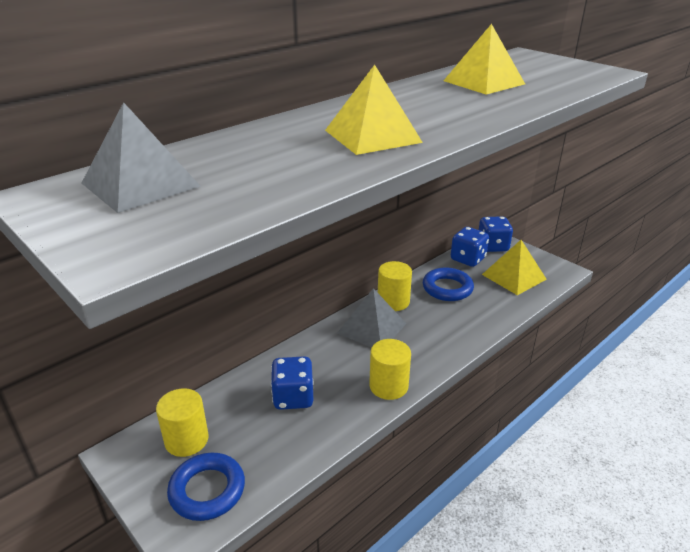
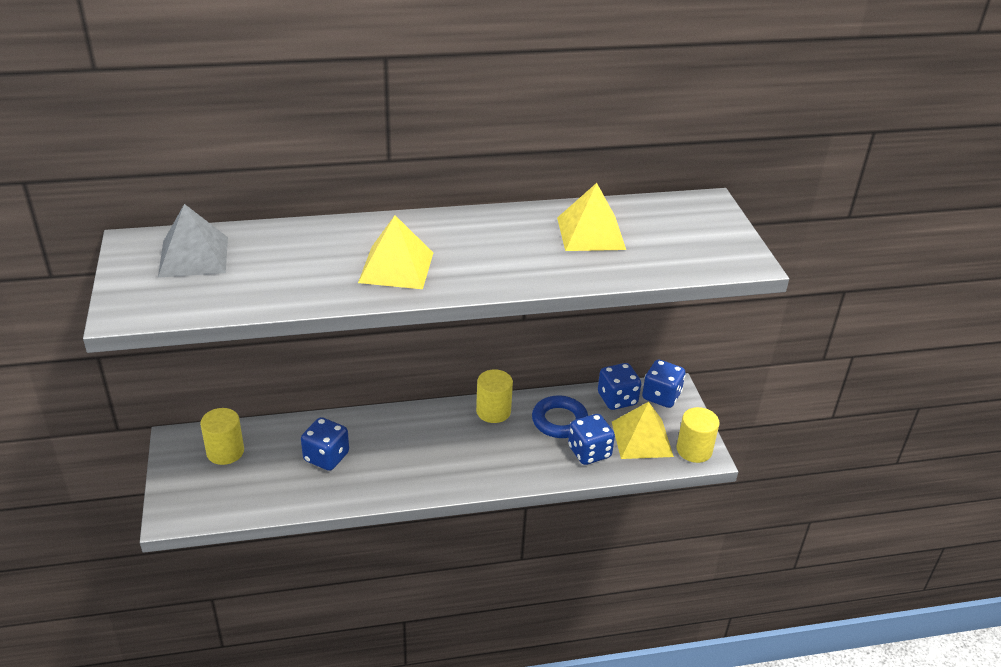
camera: 30 degrees right, 5 degrees up
(207, 490) = (209, 494): blue ring -> none
(372, 328) = (447, 428): grey pyramid -> none
(388, 386) = (408, 485): yellow cylinder -> yellow cylinder (694, 450)
(492, 300) = (589, 452): none -> blue dice

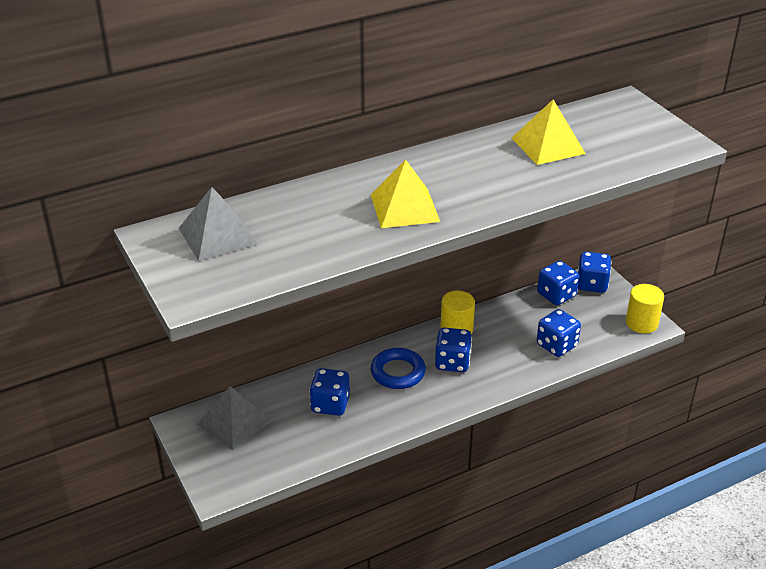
camera: 15 degrees left, 0 degrees up
(225, 452) = (234, 422): yellow cylinder -> grey pyramid
(471, 444) = (452, 362): none -> blue dice
(559, 421) = (517, 325): blue ring -> blue ring (398, 372)
(642, 439) = (594, 324): yellow pyramid -> none

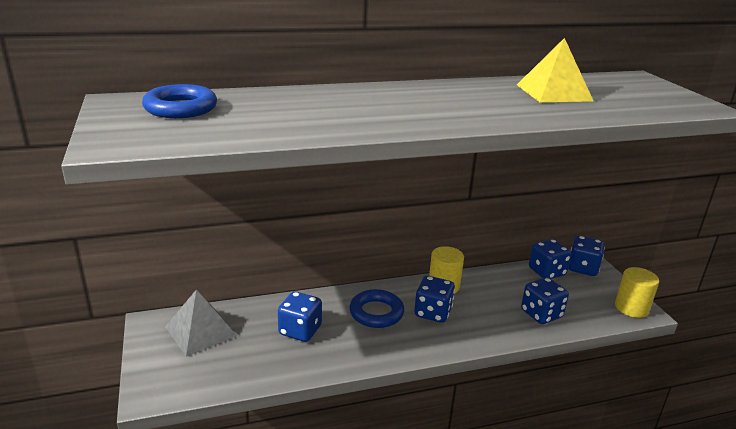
camera: 10 degrees right, 10 degrees down
(217, 236) = (181, 108): grey pyramid -> blue ring
(404, 208) = (387, 113): yellow pyramid -> none

